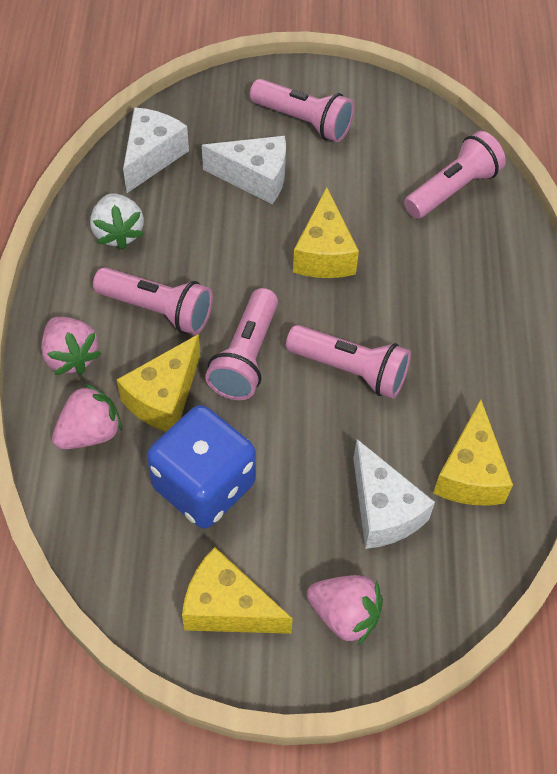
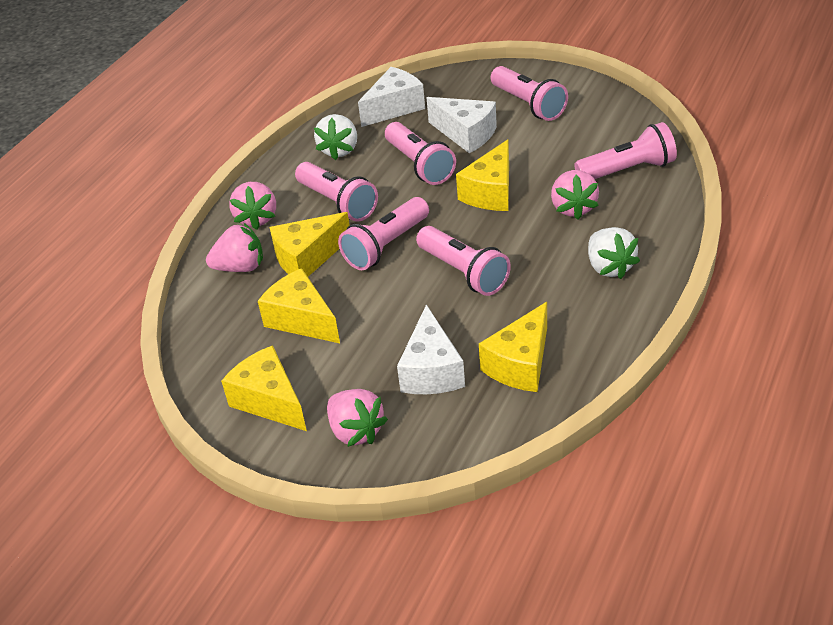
camera: 30 degrees right, 15 degrees down
(204, 486) = (301, 320): blue dice -> yellow cheese
(224, 233) = (419, 165): none -> pink flashlight
(421, 253) = (573, 208): none -> pink strawberry
(496, 322) = (609, 267): none -> white strawberry

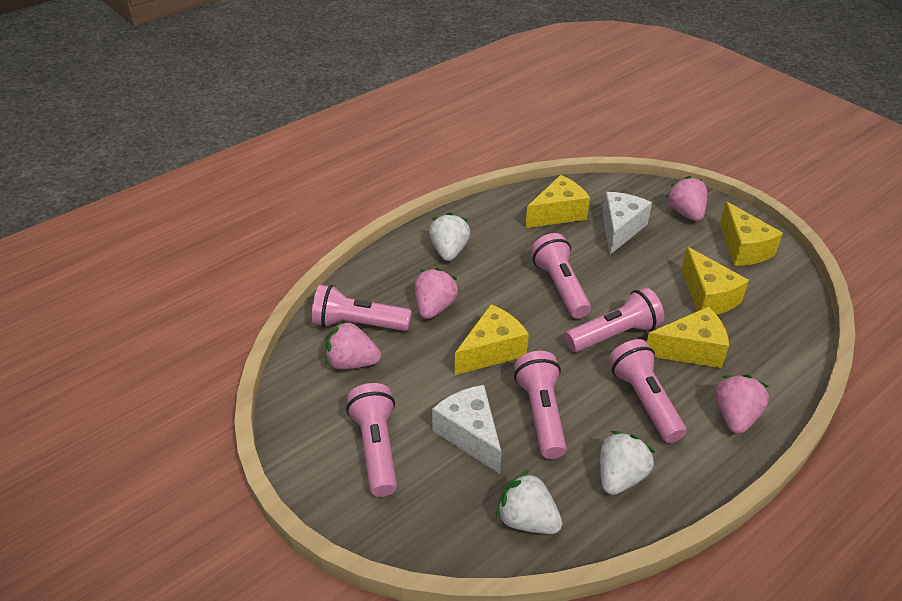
camera: 160 degrees left, 0 degrees up
(240, 267) = (758, 365): pink strawberry -> pink strawberry (352, 362)
(394, 108) = (527, 520): white cheese -> white strawberry

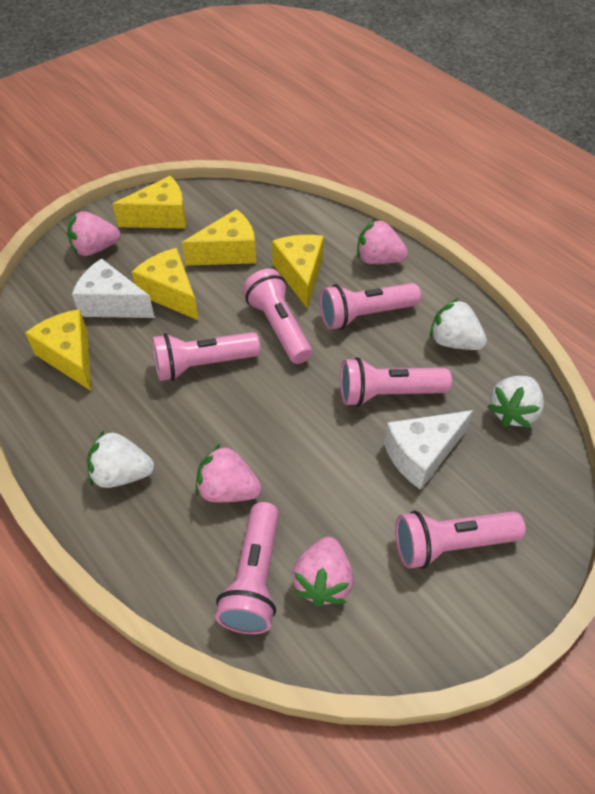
camera: 90 degrees left, 10 degrees up
(492, 351) = (302, 432): yellow cheese -> yellow cheese (171, 293)

